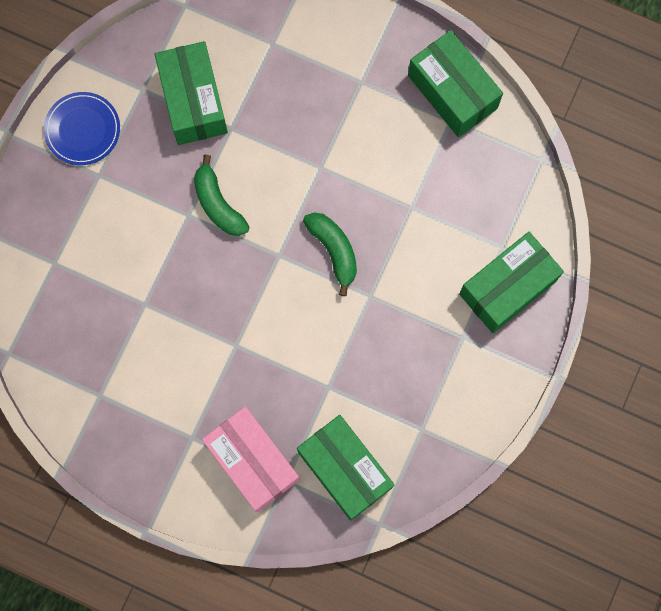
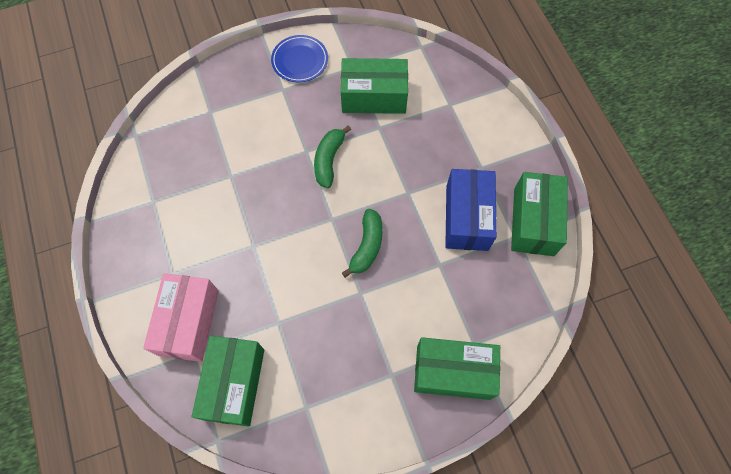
camera: 45 degrees right, 10 degrees down
(193, 101) = (374, 96): green box -> green box turned 60 degrees clockwise
(393, 142) = (466, 217): none -> blue box

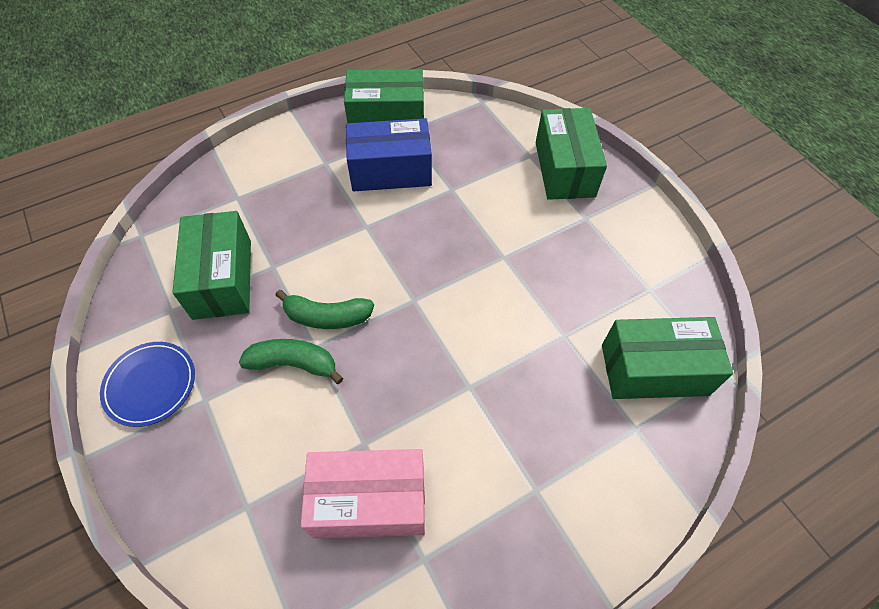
camera: 100 degrees left, 10 degrees down
(189, 322) = (598, 446): pink box -> pink box (369, 501)
(367, 246) = (444, 258): green banana -> green banana (294, 364)

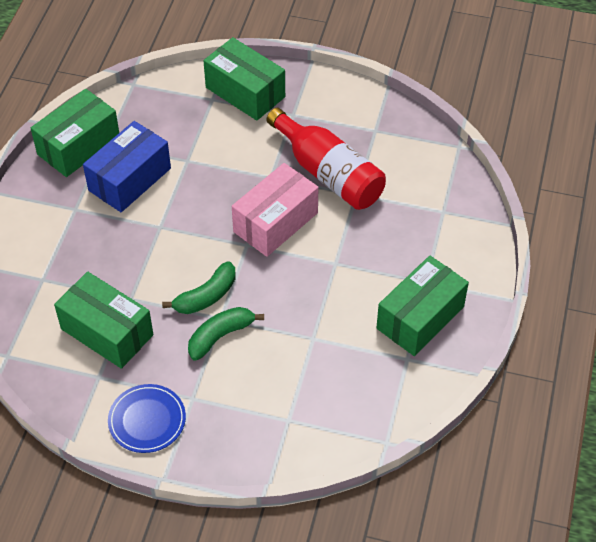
camera: 45 degrees left, 5 degrees down
(369, 501) = (349, 359): pink box -> pink box (275, 222)
(559, 295) = (328, 173): none -> red bottle
(654, 370) = (422, 173): green box -> green box (420, 318)

